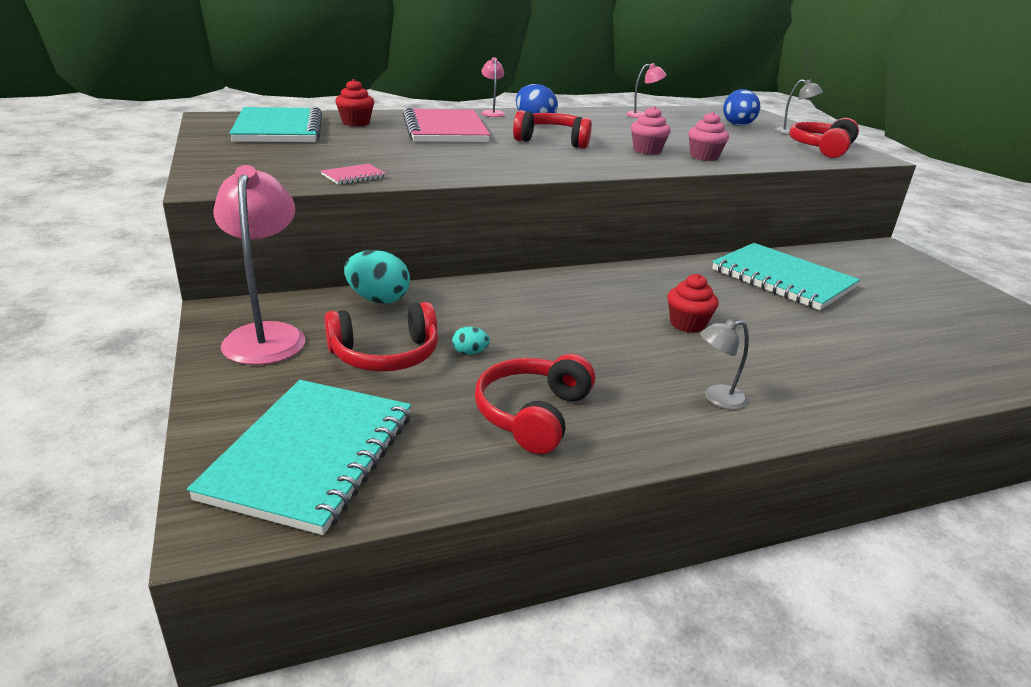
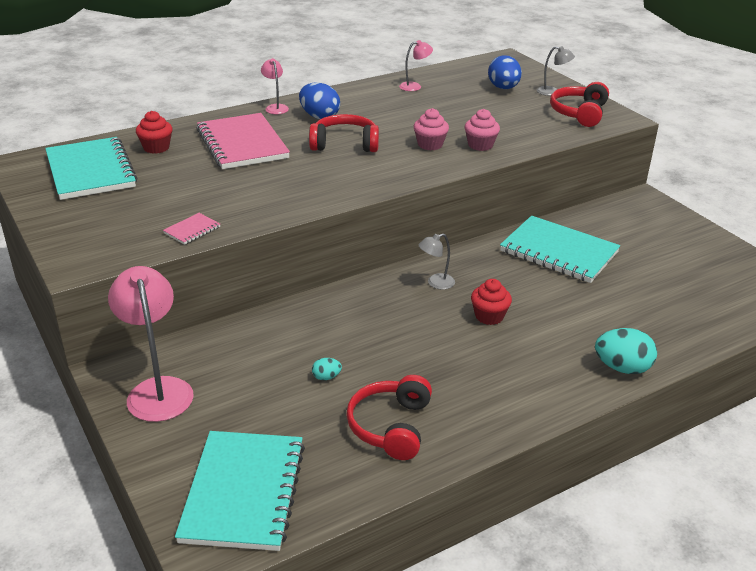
camera: 10 degrees left, 5 degrees up
(378, 299) = (232, 335): turquoise egg -> turquoise egg (622, 368)
(385, 355) = (261, 392): red headphones -> none
(716, 398) = (521, 386): grey lamp -> grey lamp (435, 283)

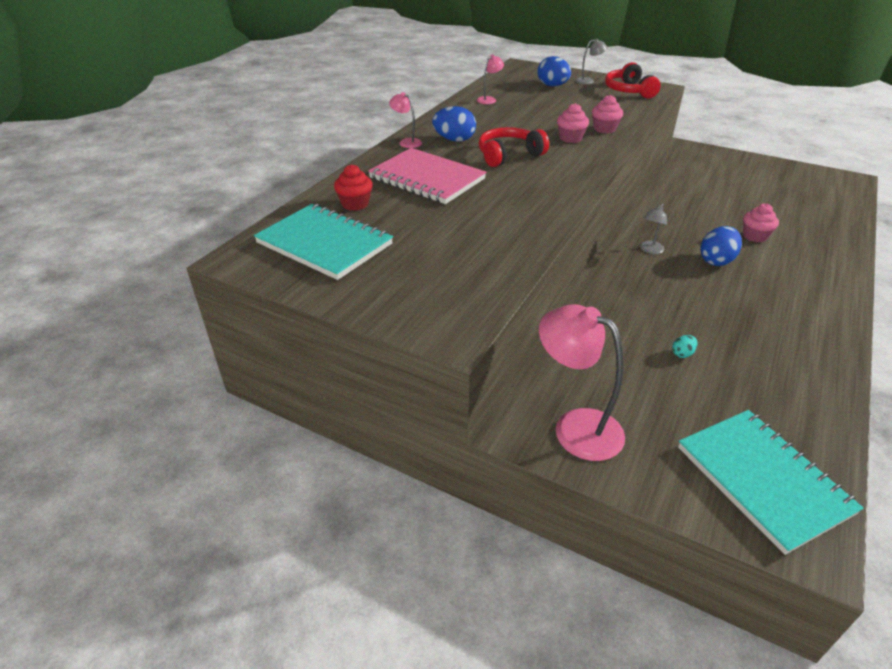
camera: 30 degrees left, 5 degrees up
(192, 230) = (503, 264): pink notebook -> none
(391, 426) = (777, 371): red headphones -> none
(489, 316) = (716, 261): red cupcake -> blue egg
(558, 252) = (691, 199): turquoise notebook -> none
(571, 309) = (755, 236): none -> pink cupcake
(622, 368) = (838, 264): turquoise egg -> none

